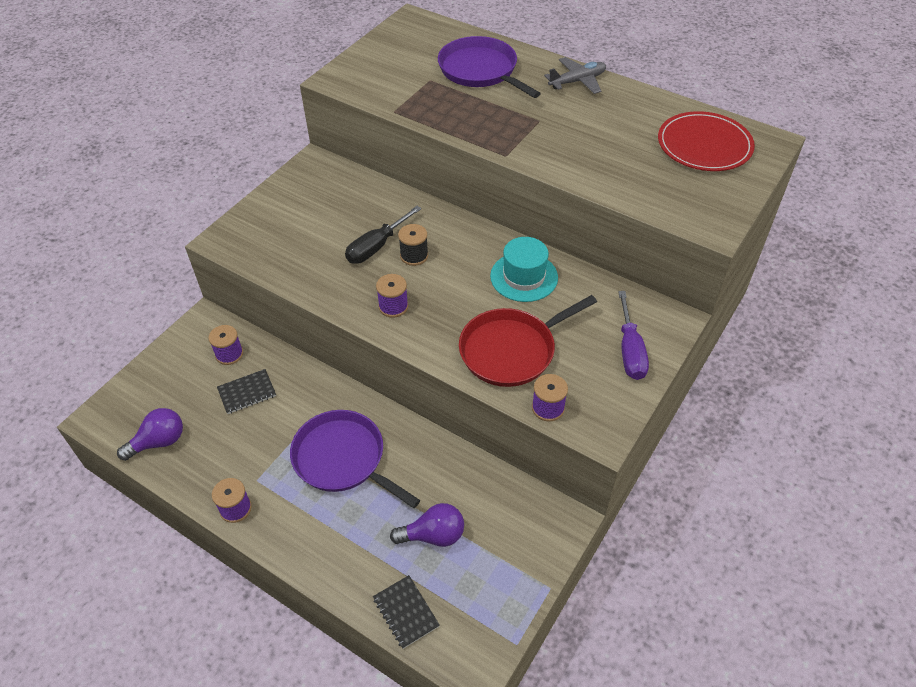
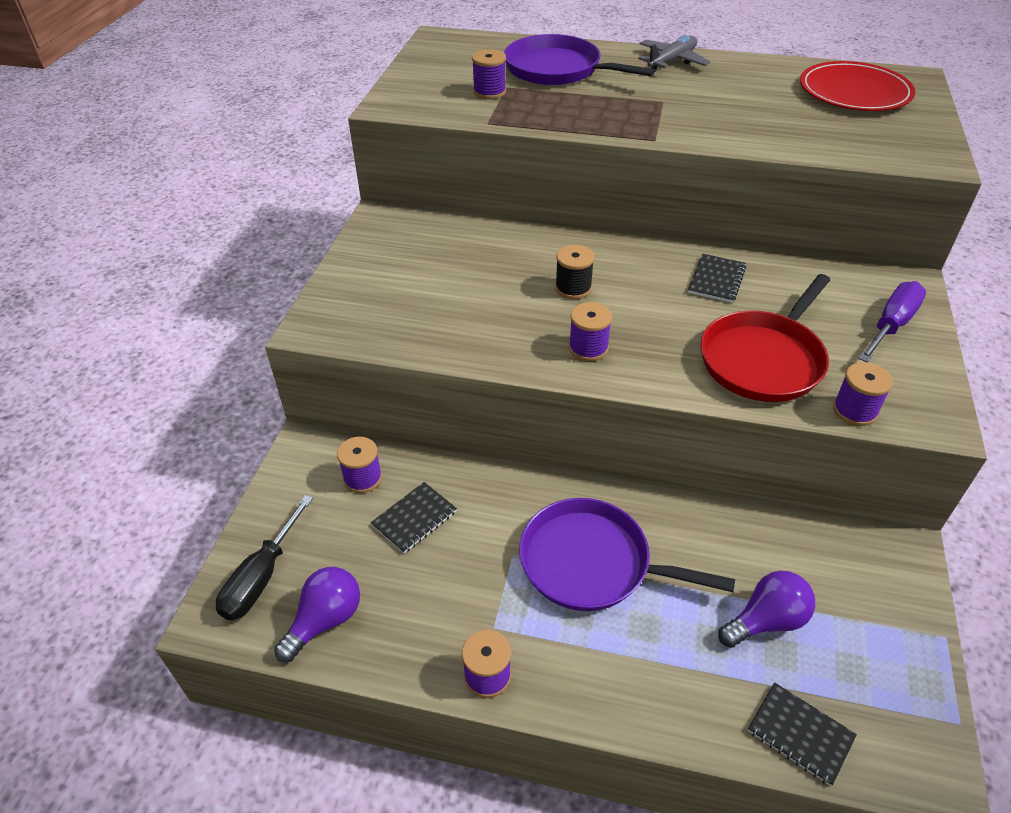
camera: 20 degrees left, 5 degrees down
(376, 246) = (520, 289): black screwdriver -> black screwdriver (262, 577)
(414, 82) = (489, 92): none -> purple spool
(524, 277) = (716, 280): turquoise hat -> black notebook
(630, 350) = (891, 325): purple screwdriver -> purple screwdriver turned 120 degrees counterclockwise

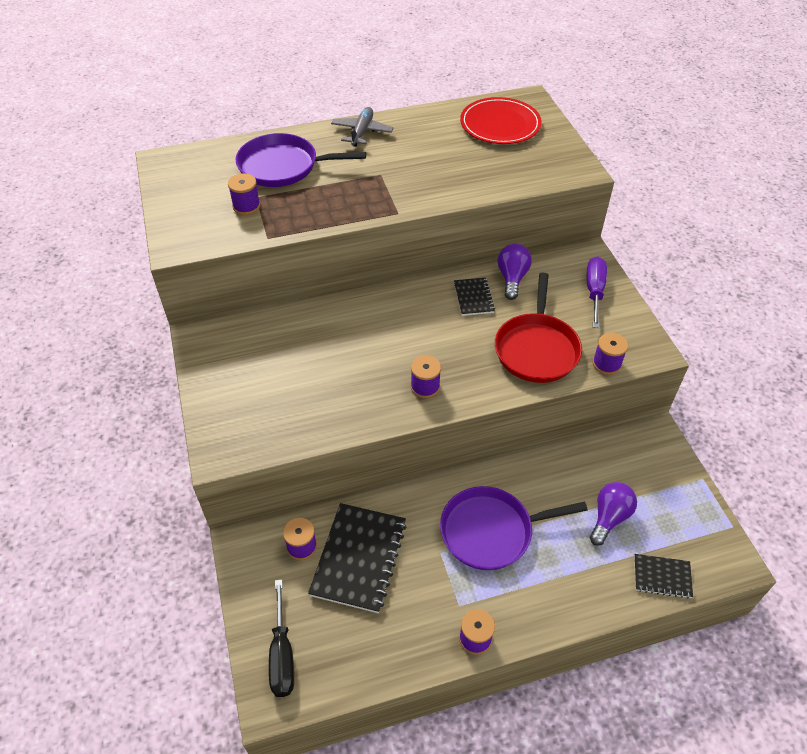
camera: 30 degrees left, 5 degrees up
(325, 620) = (348, 660): purple light bulb -> purple light bulb (512, 278)
(414, 518) = (358, 558): black notebook -> black notebook, size x1.88
(573, 288) = (384, 342): black spool -> none

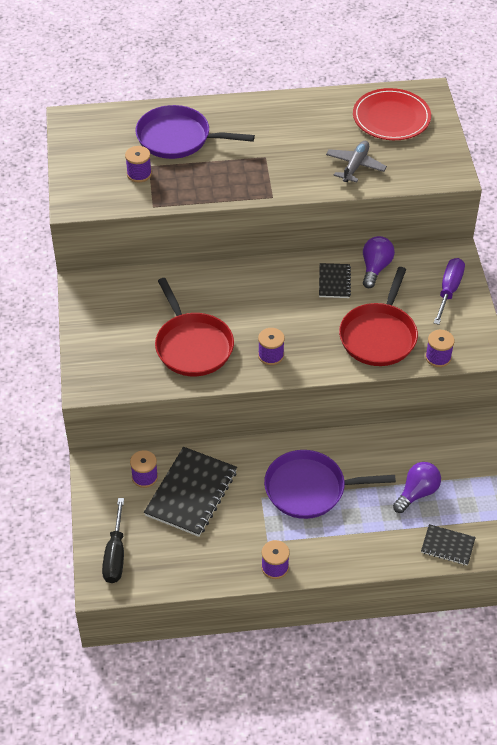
camera: 10 degrees right, 0 degrees up
(335, 388) = (192, 346): none -> red pan
(362, 132) = (257, 111): grey plane -> grey plane (355, 166)

